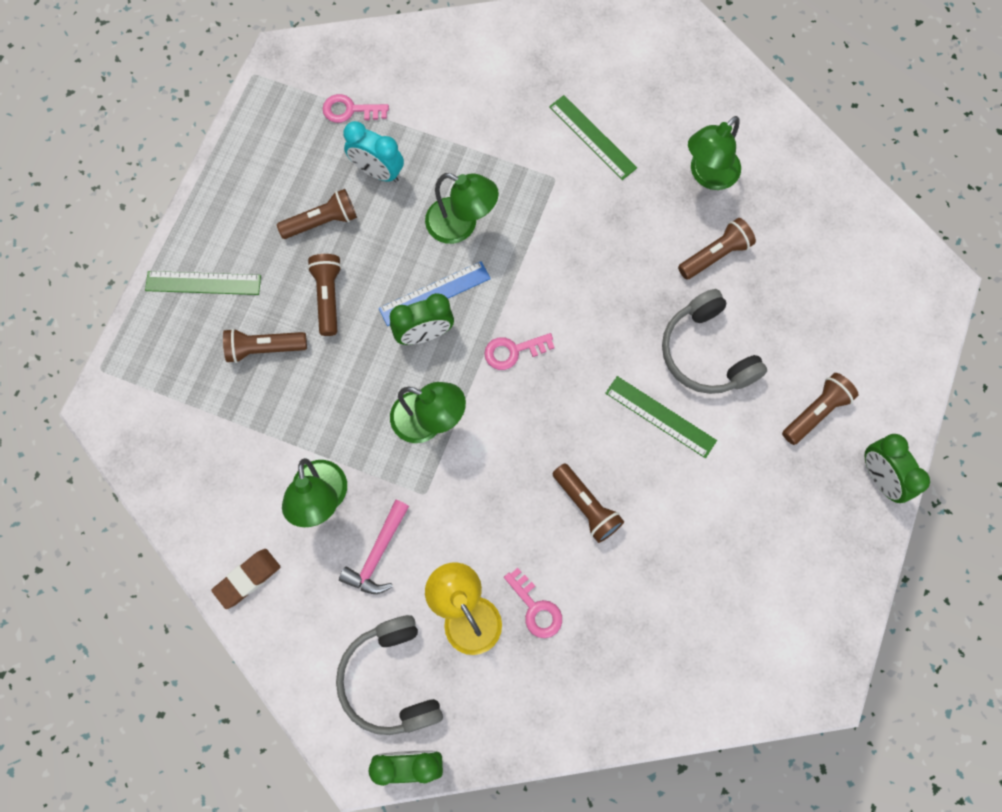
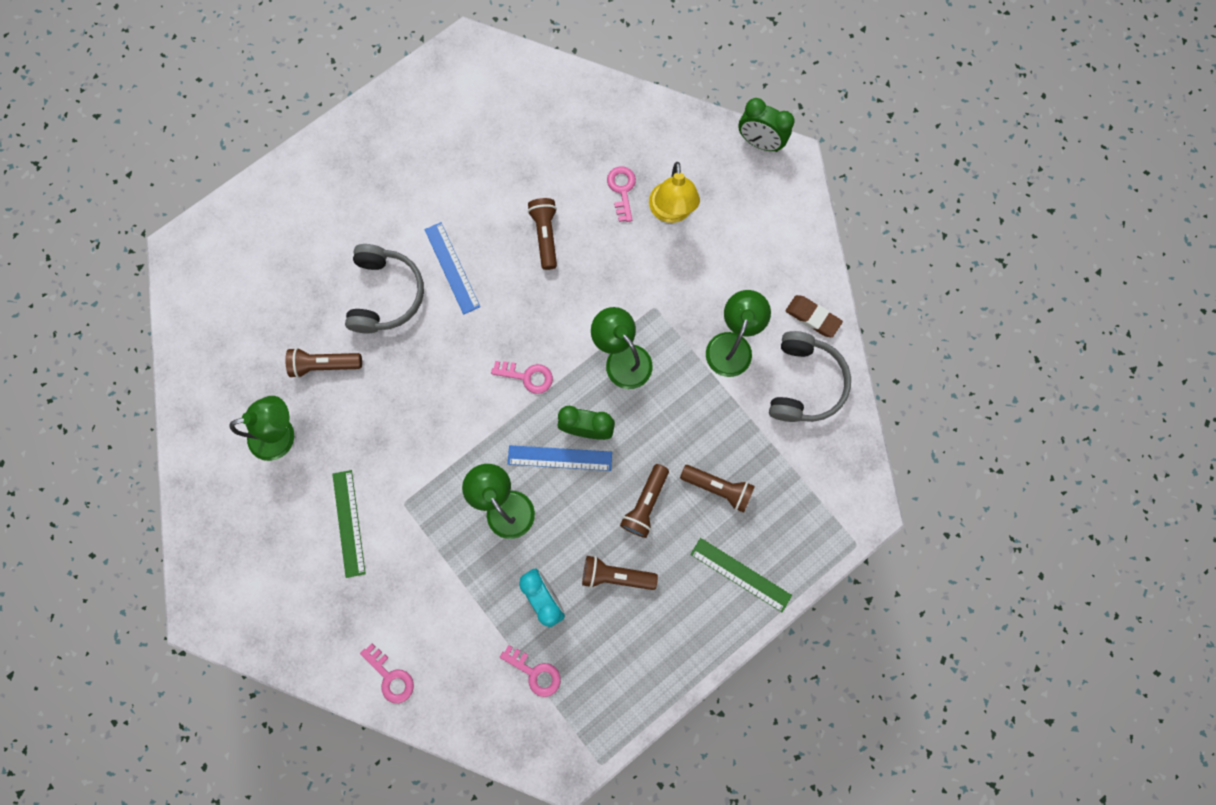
camera: 150 degrees left, 5 degrees up
(247, 579) = (812, 317): brown eraser -> brown eraser turned 45 degrees clockwise
(377, 554) = (711, 284): pink hammer -> none
(391, 679) = (745, 198): grey headphones -> grey headphones (804, 383)
(473, 45) = (390, 677): none -> pink key
(660, 417) = (452, 268): green ruler -> blue ruler
(816, 412) = (341, 210): brown flashlight -> none
(880, 477) = (332, 144): green clock -> none

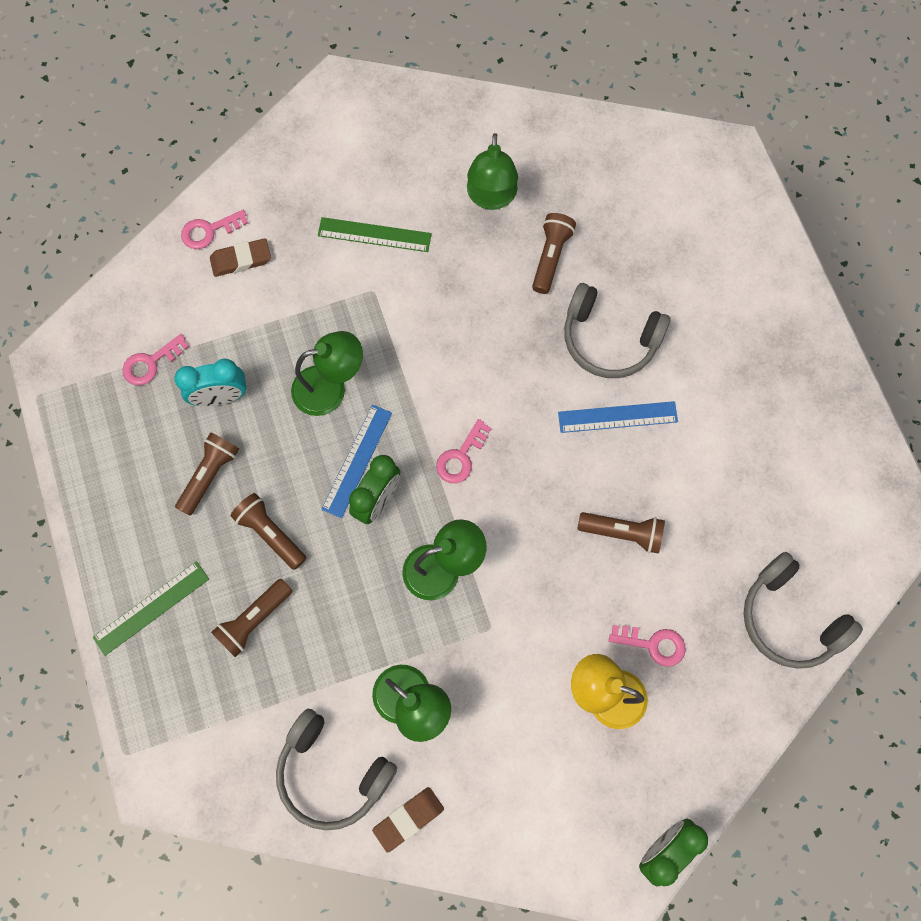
camera: 110 degrees right, 5 degrees down
(410, 634) = (241, 260): none -> brown eraser
(567, 104) = (789, 618): none -> grey headphones

